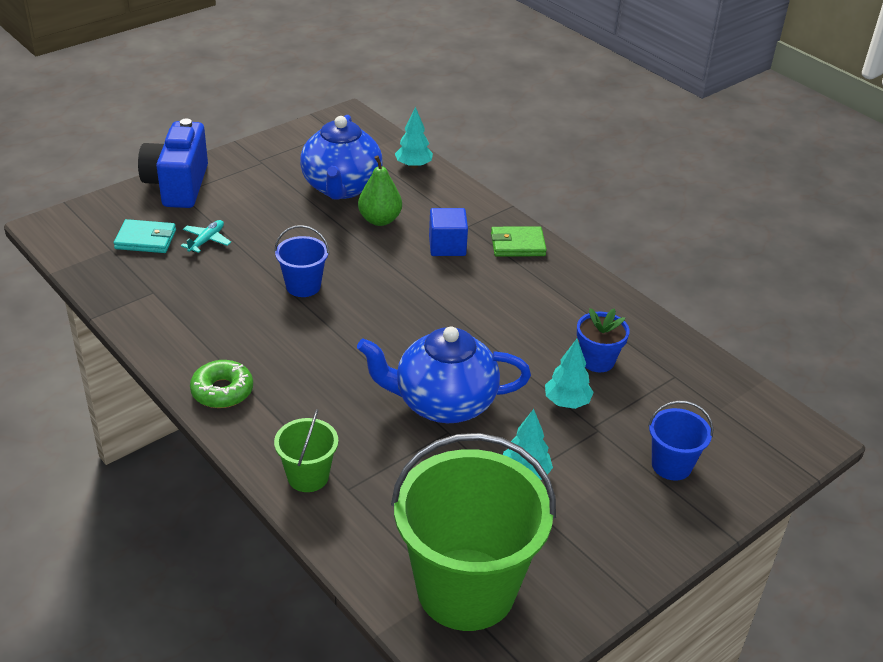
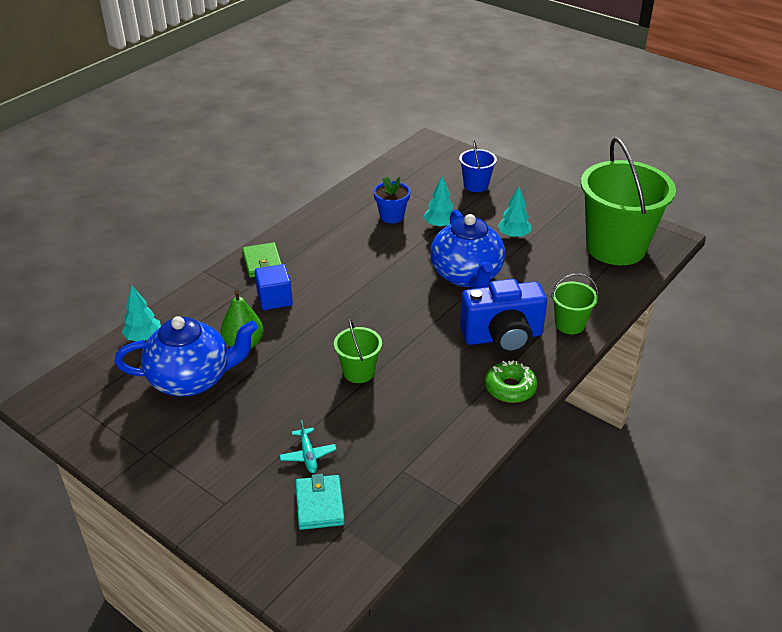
camera: 100 degrees left, 0 degrees up
(178, 186) = (209, 510): blue camera -> blue camera (503, 337)
(206, 240) = (308, 455): turquoise plane -> turquoise plane turned 120 degrees counterclockwise
(303, 286) = (358, 372): blue bucket -> green bucket

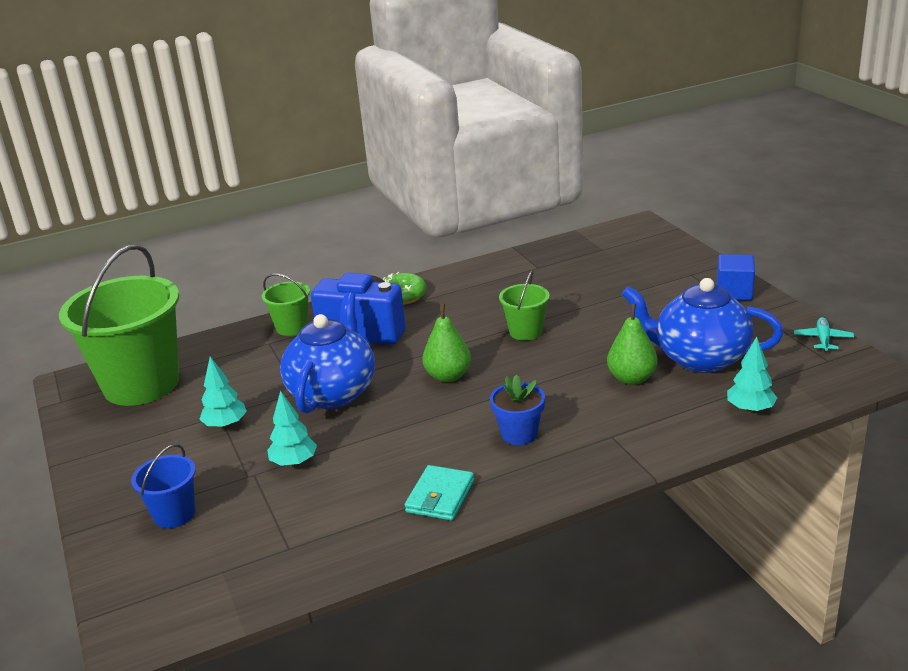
camera: 150 degrees left, 10 degrees down
(262, 262) = (566, 469): green wallet -> none
(274, 299) = (573, 418): blue cube -> blue cube (734, 292)
(308, 455) = (608, 287): turquoise plane -> turquoise plane (823, 339)
(319, 504) = (614, 262): turquoise wallet -> turquoise wallet (440, 496)
(391, 216) = (341, 494): blue flower pot -> blue flower pot (519, 434)
(392, 310) = (448, 376): none -> green pear

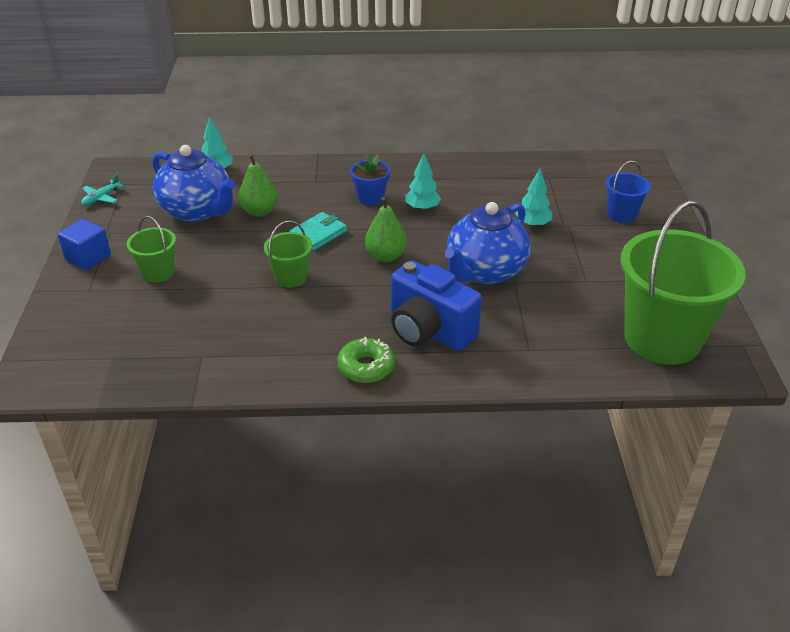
camera: 160 degrees left, 10 degrees up
(225, 425) = (581, 269): turquoise tree -> turquoise tree (422, 208)
(292, 327) = (500, 362): green bucket -> green bucket (158, 273)
(440, 496) = (446, 178): turquoise wallet -> turquoise wallet (318, 234)

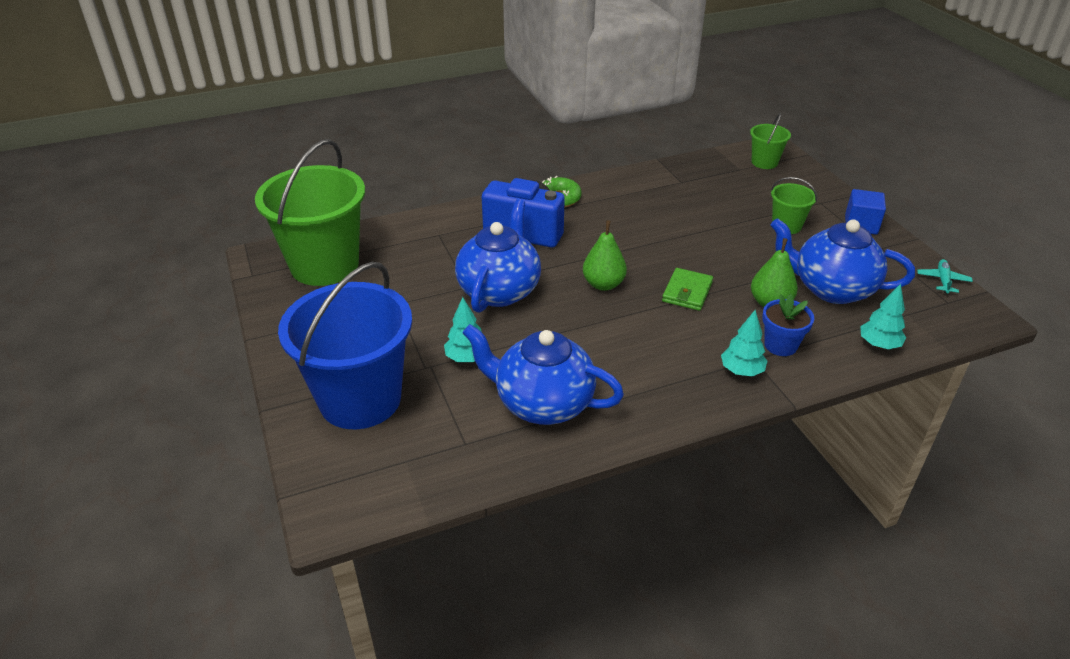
camera: 160 degrees right, 0 degrees up
(291, 277) = (672, 246): green bucket -> green bucket (764, 162)
(318, 234) = (687, 292): turquoise wallet -> green wallet
(370, 198) = (670, 349): blue flower pot -> blue flower pot (780, 345)
(422, 208) = (602, 350): turquoise tree -> turquoise tree (741, 371)
(486, 186) = (542, 403): none -> blue teapot
(621, 214) = (360, 399): blue bucket -> blue bucket, size x2.19

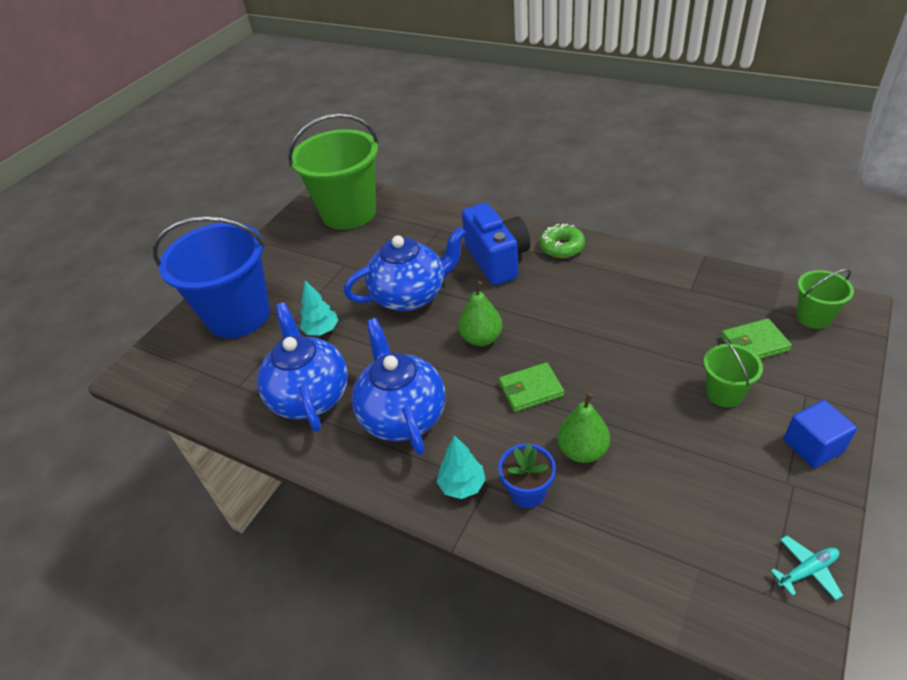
camera: 55 degrees right, 5 degrees up
(759, 192) = (754, 344): none -> green wallet
(831, 289) = (662, 482): blue teapot -> blue teapot (402, 415)
(878, 345) = (615, 568): turquoise tree -> none

